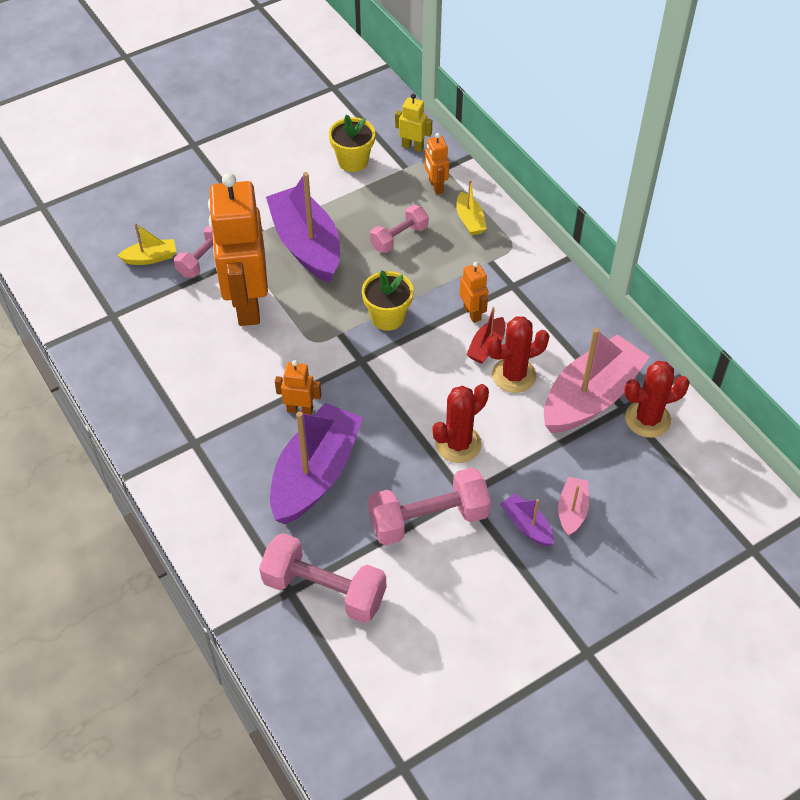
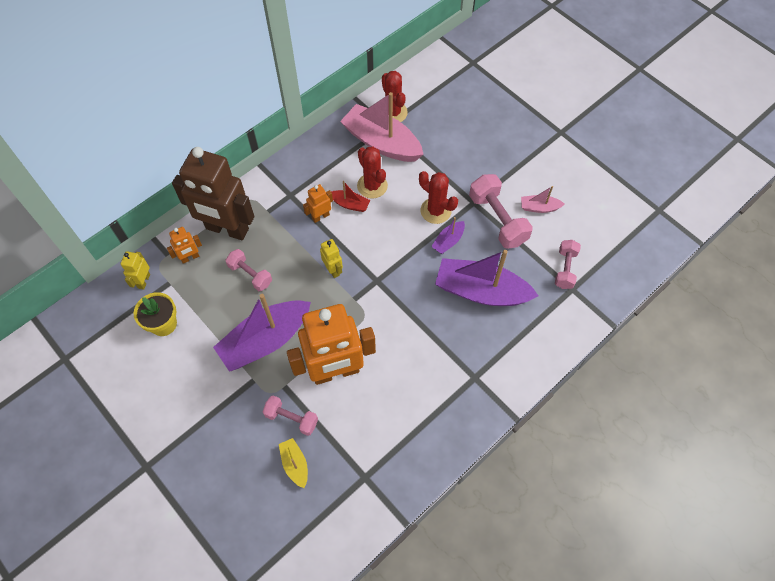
camera: 100 degrees left, 10 degrees up
(300, 409) = (429, 312): orange robot -> none
(324, 590) = (565, 269): pink dumbbell -> pink dumbbell, size x0.61
(387, 317) = (333, 269): yellow flower pot -> yellow robot
(470, 220) = (227, 229): yellow boat -> brown robot
(526, 525) = (487, 167): purple boat -> purple boat (448, 241)
(572, 511) = (470, 146): pink boat -> pink boat (539, 207)

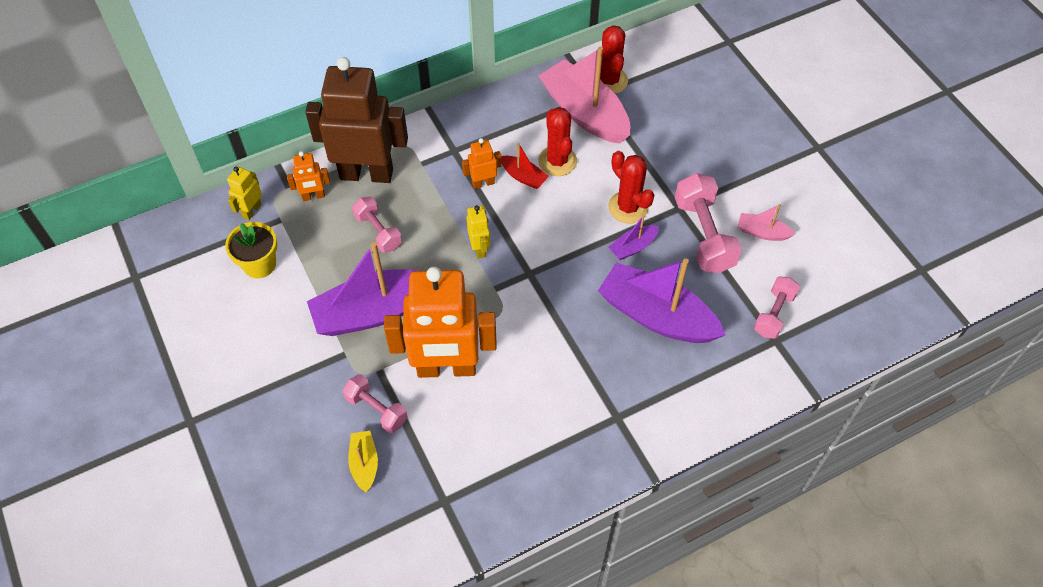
camera: 15 degrees right, 5 degrees down
(227, 229) = (366, 173): brown robot -> brown robot turned 150 degrees clockwise

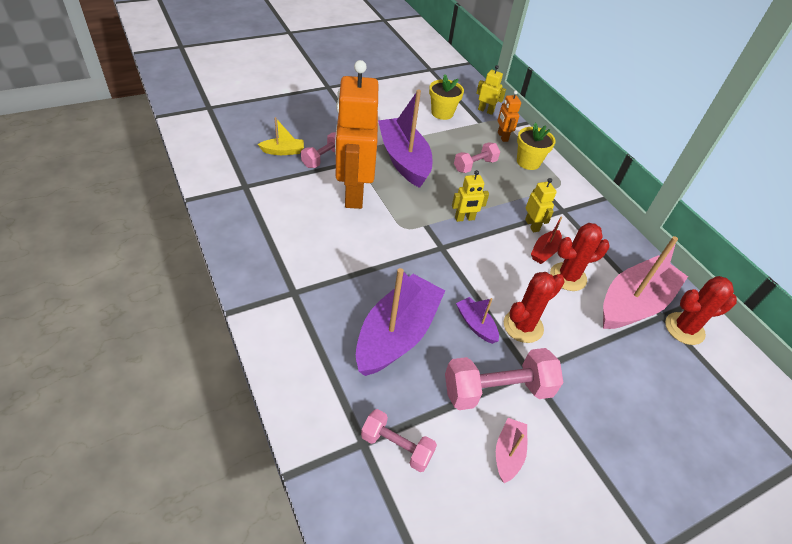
camera: 85 degrees right, 10 degrees down
(366, 173) = (528, 162): brown robot -> yellow flower pot
(483, 183) = (532, 225): orange robot -> yellow robot

